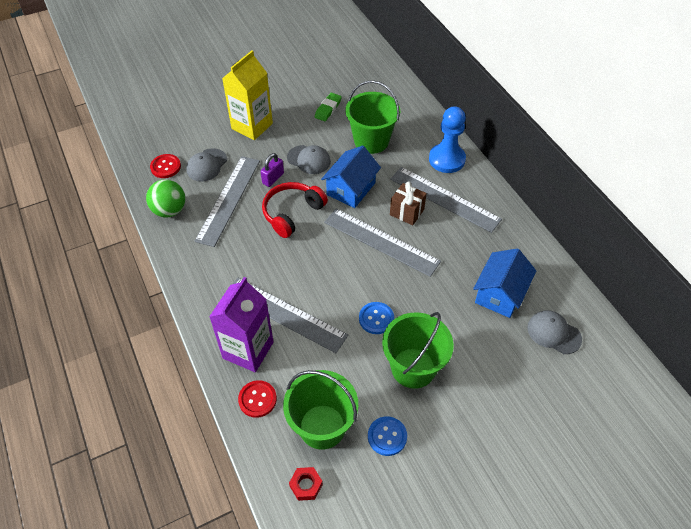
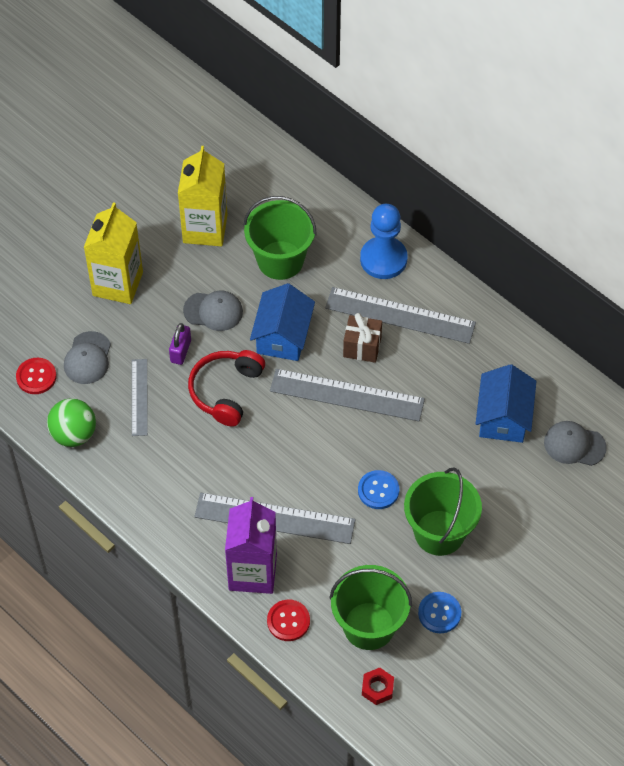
camera: 20 degrees left, 5 degrees up
(228, 199) = (139, 397): grey ruler -> grey ruler, size x0.58
(328, 109) = (205, 228): green eraser -> yellow carton

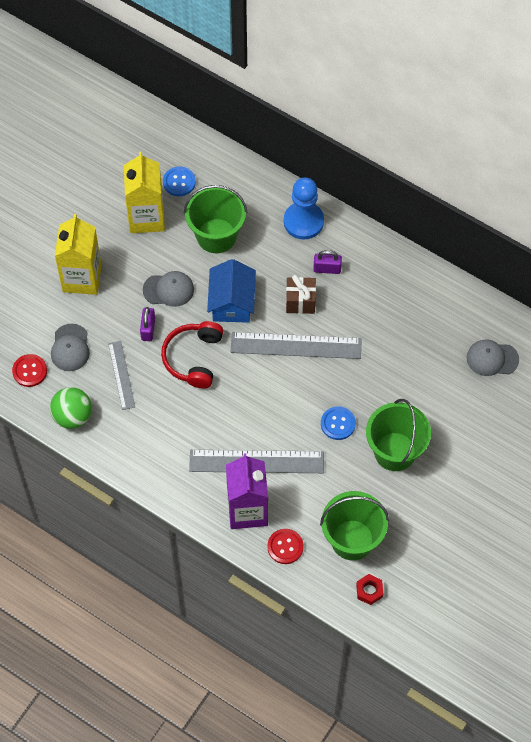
camera: 10 degrees left, 5 degrees up
(400, 315) = (327, 269): grey ruler -> purple padlock
(439, 613) = (408, 519): blue button -> blue button (179, 182)
(503, 417) = (429, 344): blue house -> none

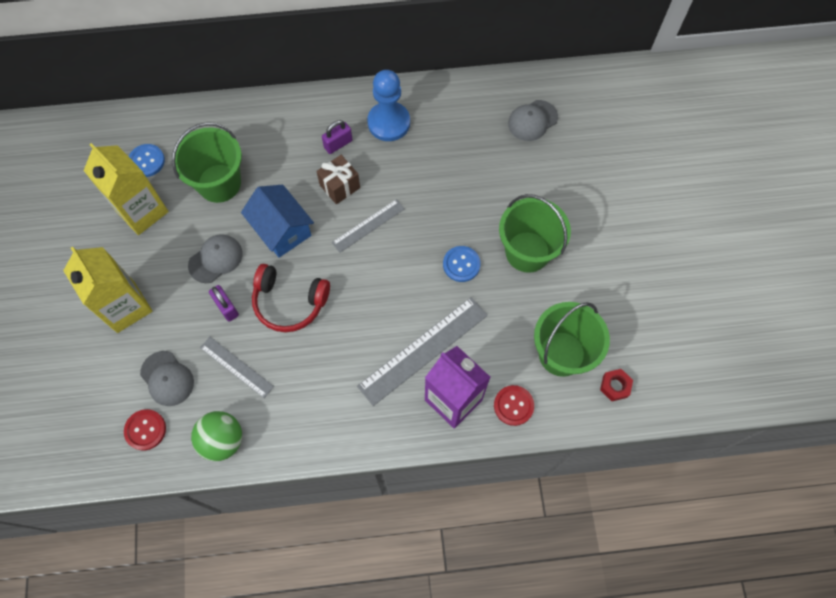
camera: 40 degrees left, 5 degrees up
(193, 358) = (289, 302): red headphones -> red headphones turned 45 degrees counterclockwise
(296, 345) = (368, 225): grey ruler -> grey ruler, size x0.58
(303, 221) = (284, 120): blue pawn -> blue pawn (388, 123)

